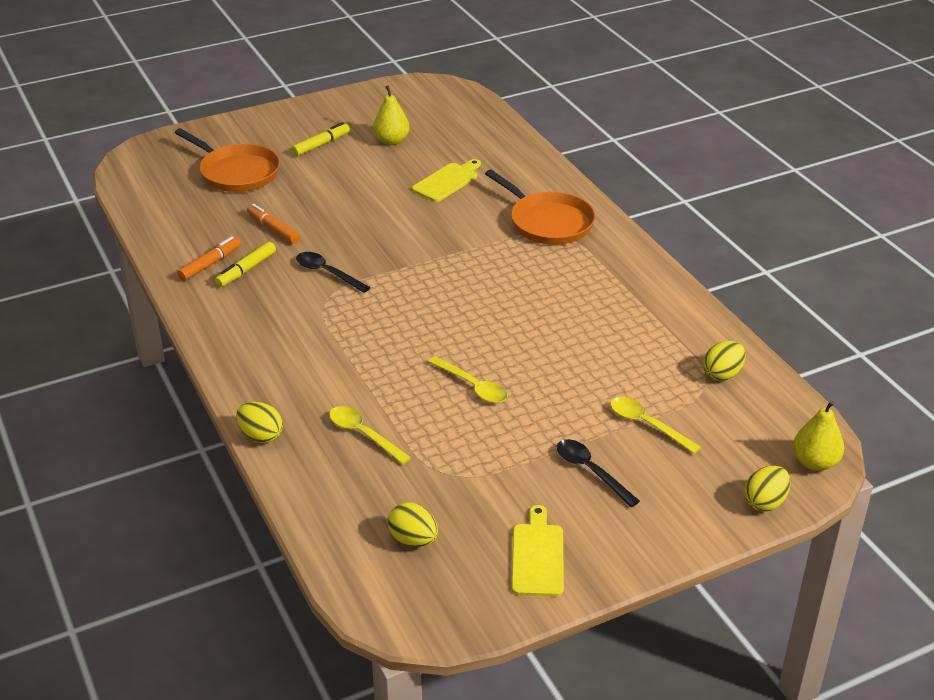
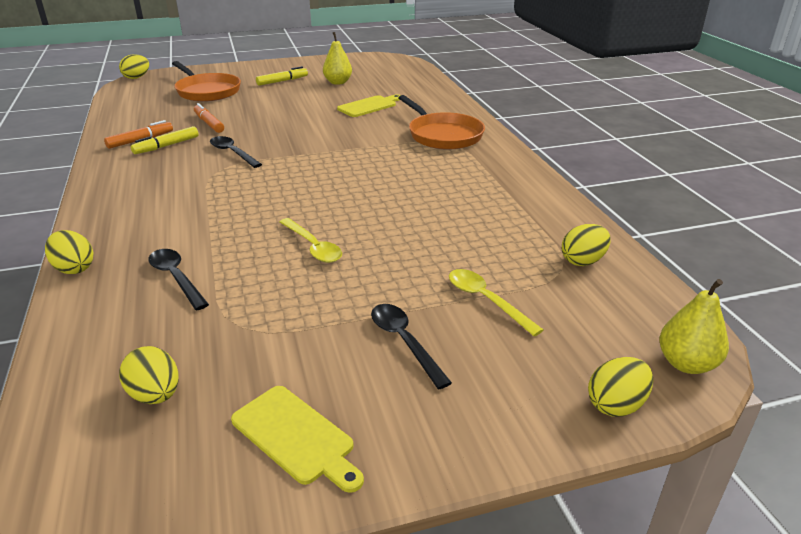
camera: 10 degrees right, 5 degrees down
(129, 154) = (137, 77): none -> yellow egg
(363, 434) = (176, 278): yellow spoon -> black spoon
(537, 556) = (296, 437): yellow cutting board -> yellow cutting board turned 120 degrees clockwise

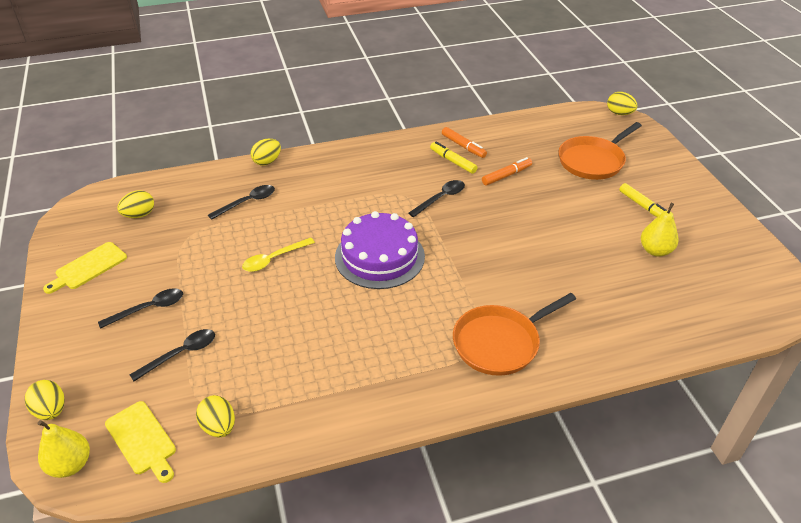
camera: 90 degrees right, 10 degrees up
(322, 183) = (379, 256): none -> purple cake
(369, 106) = (579, 280): yellow cutting board -> yellow cutting board (142, 440)
(486, 300) = (181, 354): yellow spoon -> black spoon

